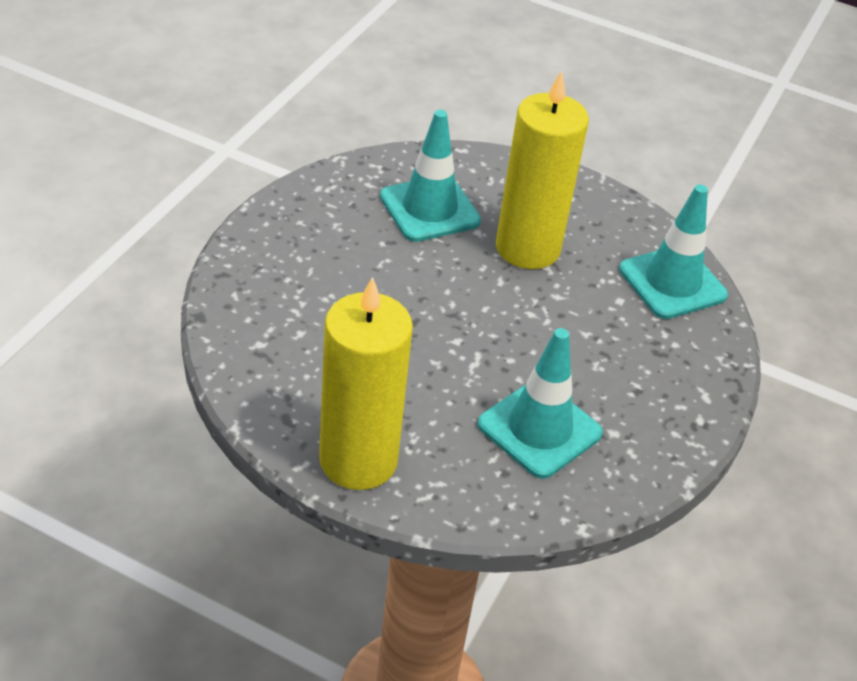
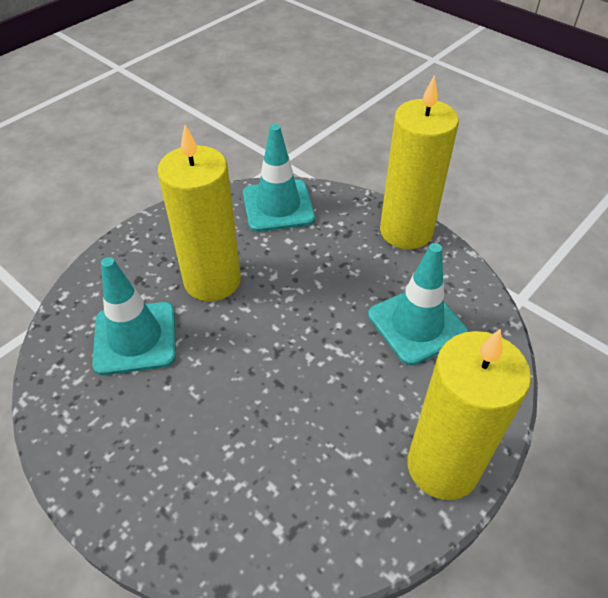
camera: 70 degrees left, 5 degrees up
(693, 409) = (406, 231): none -> yellow candle

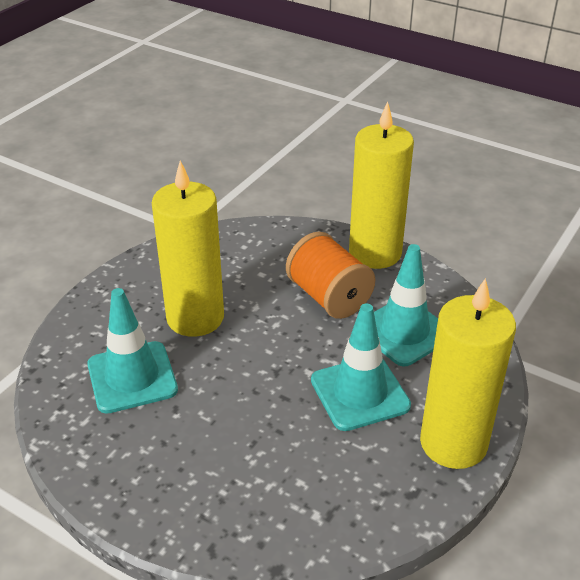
camera: 10 degrees left, 10 degrees down
(278, 206) = (243, 244): turquoise traffic cone -> turquoise traffic cone (360, 393)
(348, 274) = (328, 297): none -> orange spool

